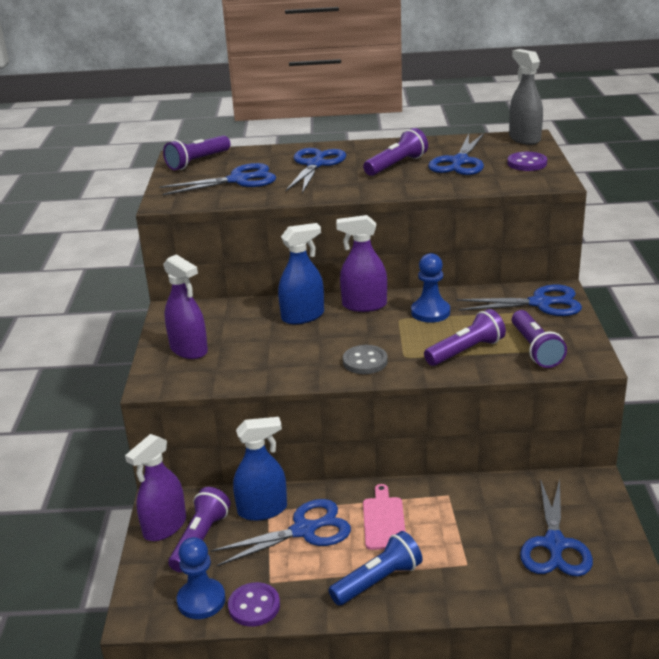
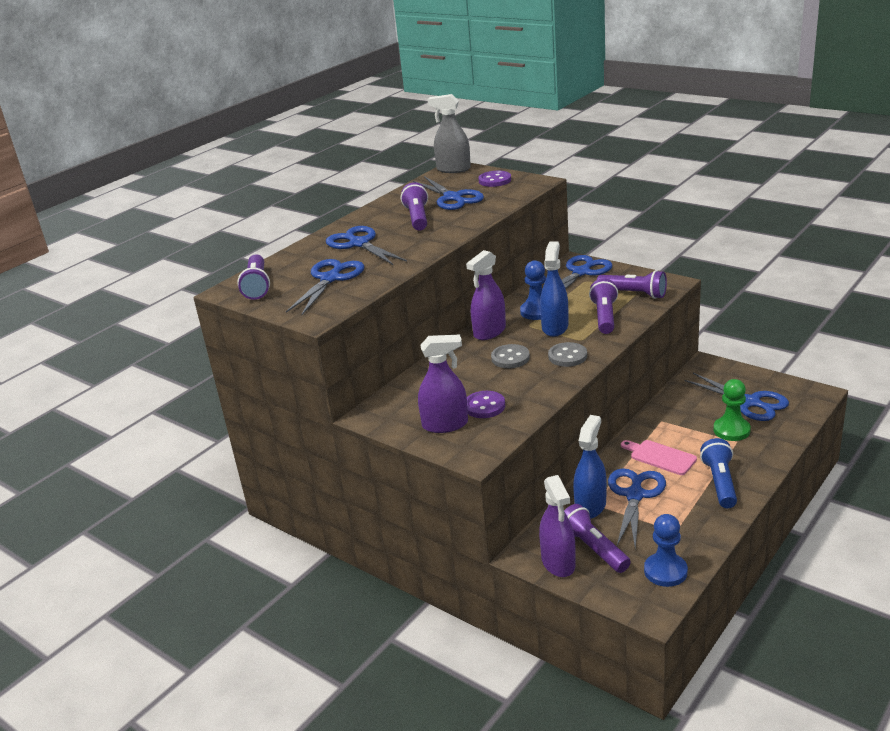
camera: 50 degrees left, 0 degrees up
(254, 606) = (695, 547): purple button -> purple button (484, 406)
(303, 316) = (468, 360): blue spray bottle -> blue spray bottle (555, 327)
(329, 334) = (510, 358): none -> grey button
(483, 551) = (731, 430): none -> green pawn

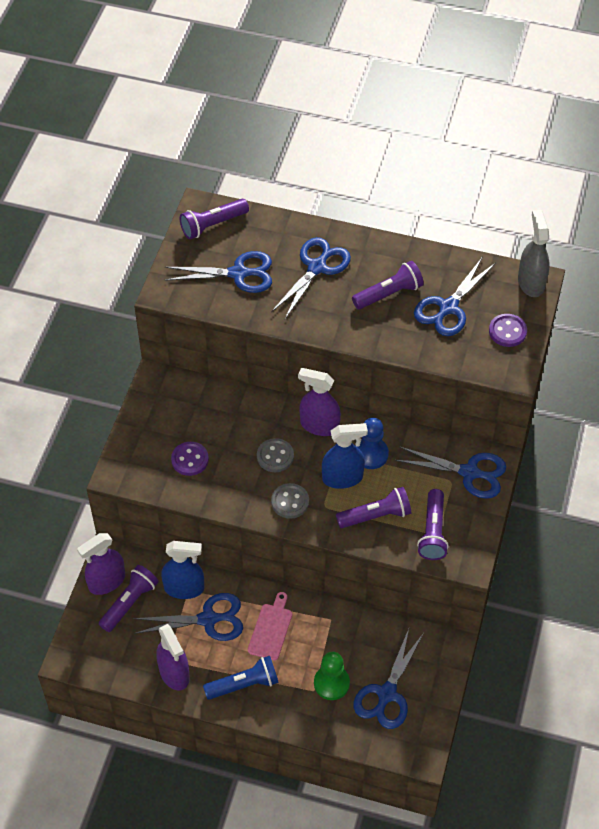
camera: 65 degrees right, 25 degrees up
(445, 425) = (155, 439): purple spray bottle -> purple spray bottle (174, 673)
(665, 571) = (114, 661): blue pawn -> none

